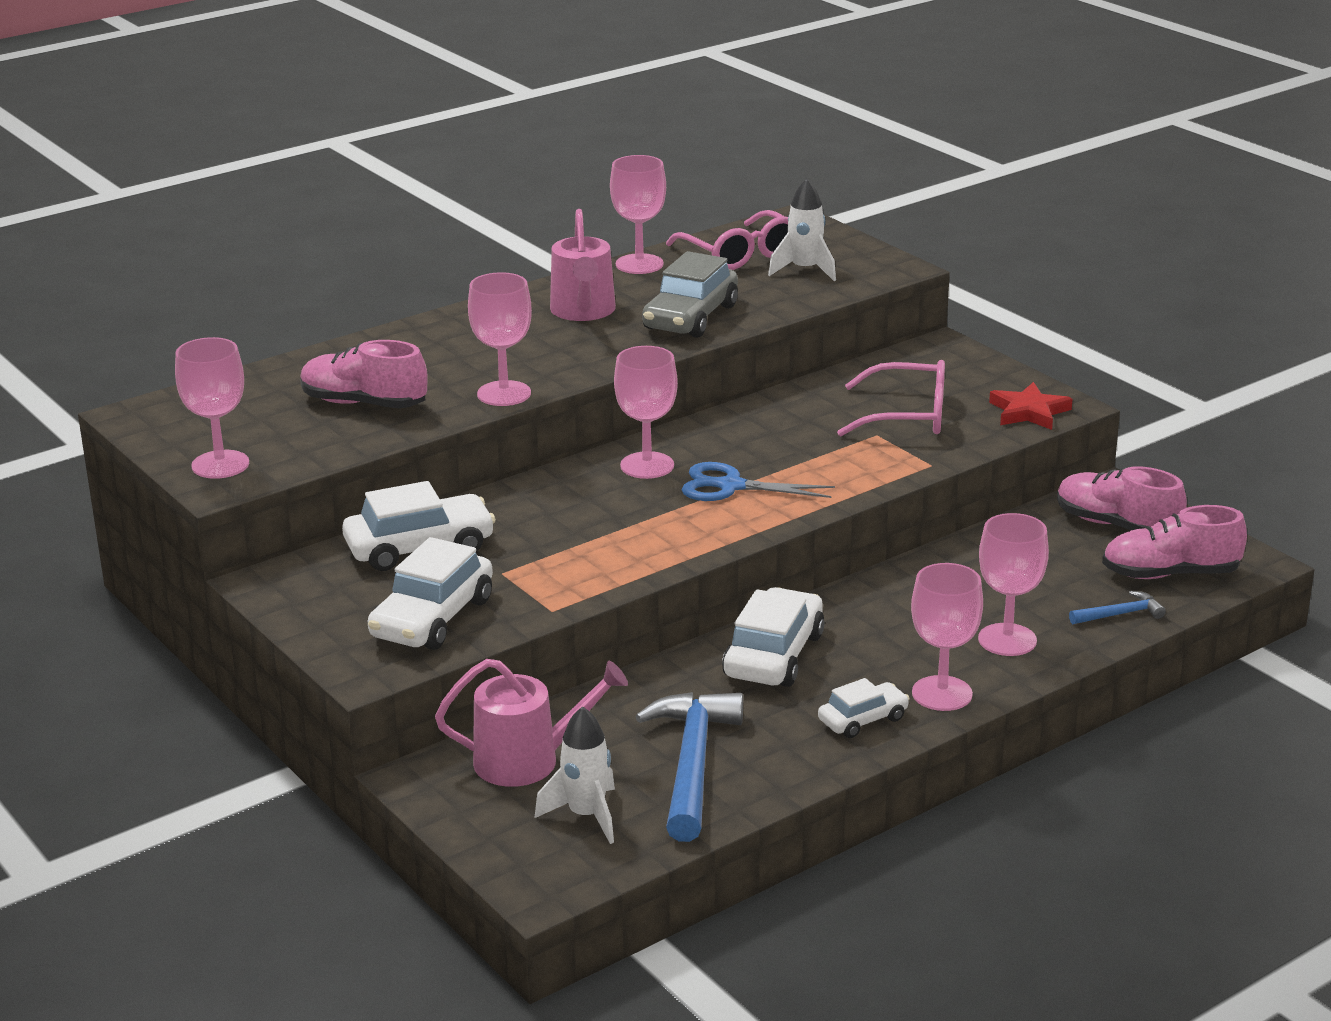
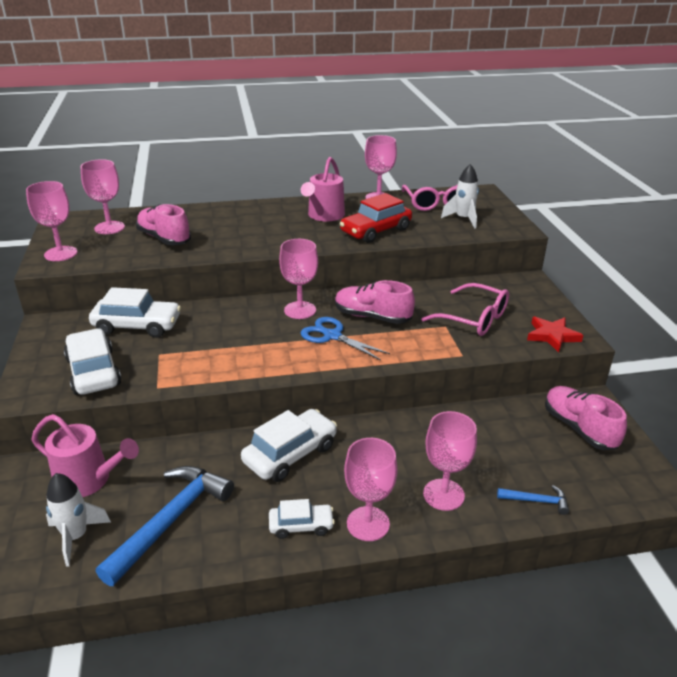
camera: 25 degrees right, 5 degrees up
(432, 618) = (93, 372): white car -> white car turned 105 degrees clockwise
(504, 394) = (235, 250): pink goblet -> pink goblet (109, 228)
(690, 317) = (375, 231): grey car -> red car
(1170, 574) = (594, 479): pink shoe -> pink shoe (372, 317)

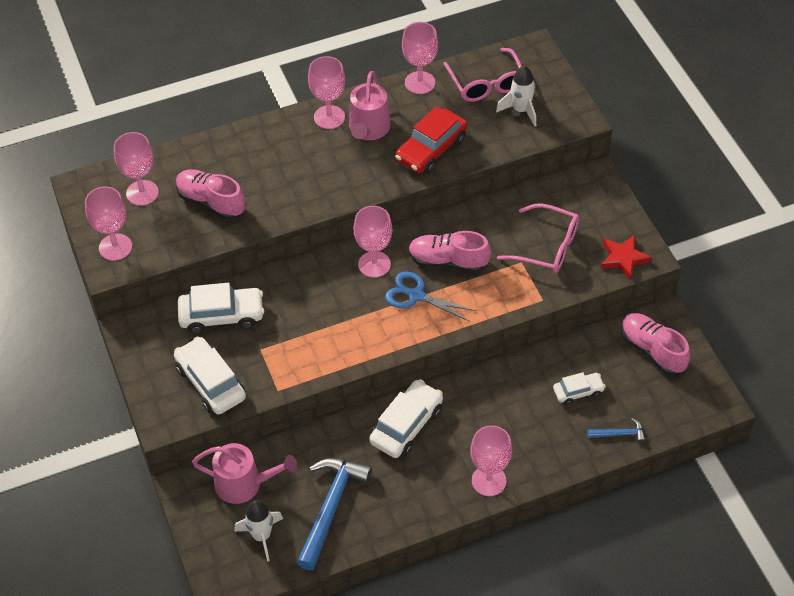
camera: 10 degrees left, 20 degrees up
(301, 526) = (436, 492): white car -> white car (578, 391)
(443, 494) = (544, 442): pink goblet -> pink goblet (329, 117)

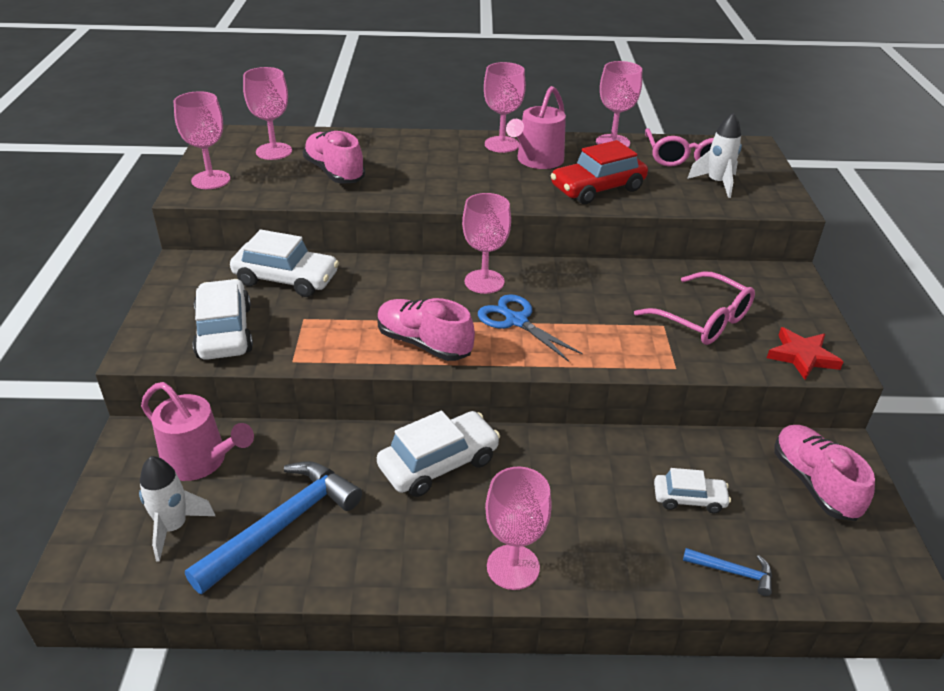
camera: 20 degrees right, 15 degrees down
(448, 261) = (572, 301): pink shoe -> pink shoe (424, 343)

